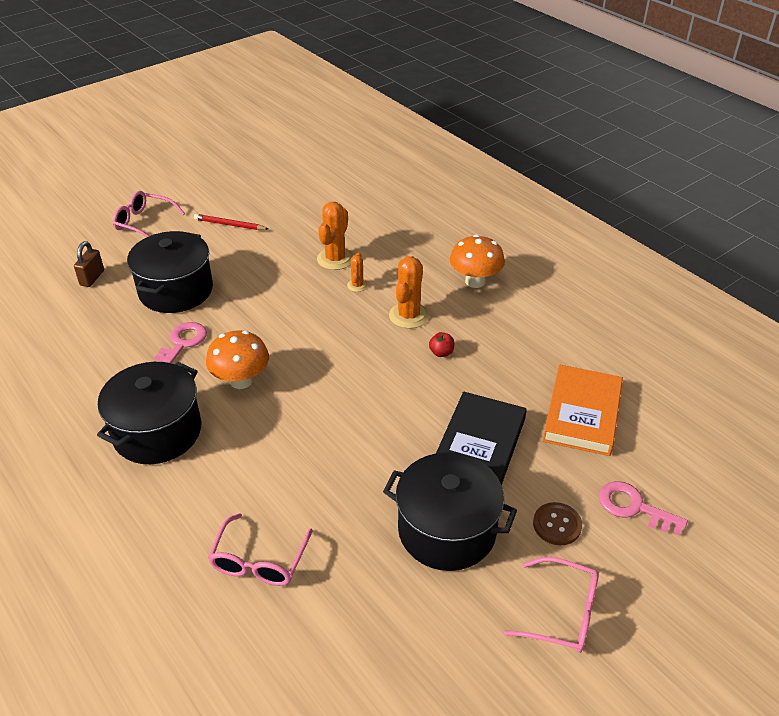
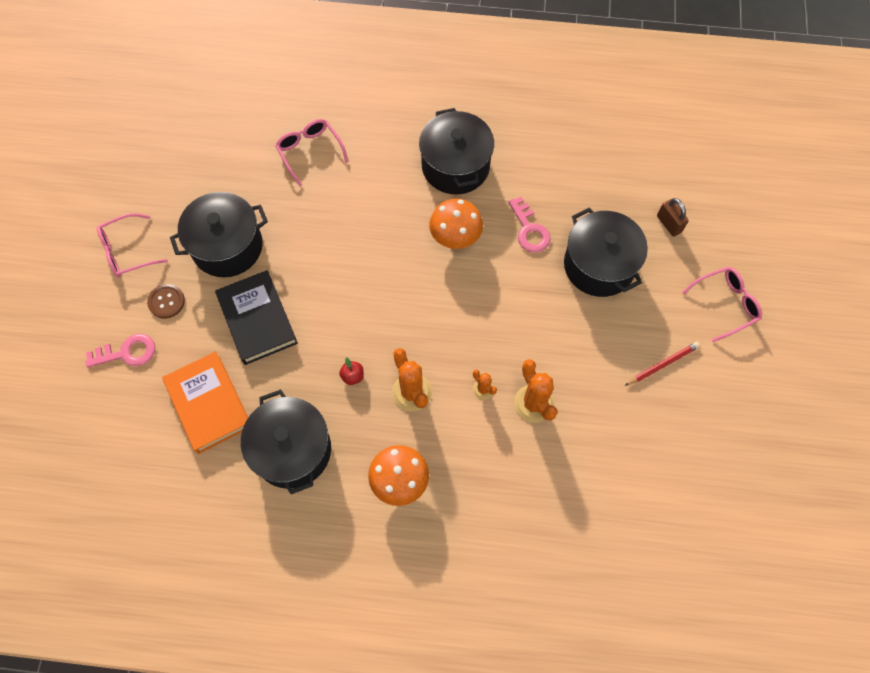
camera: 135 degrees right, 25 degrees up
(537, 343) = (292, 450): none -> black pot

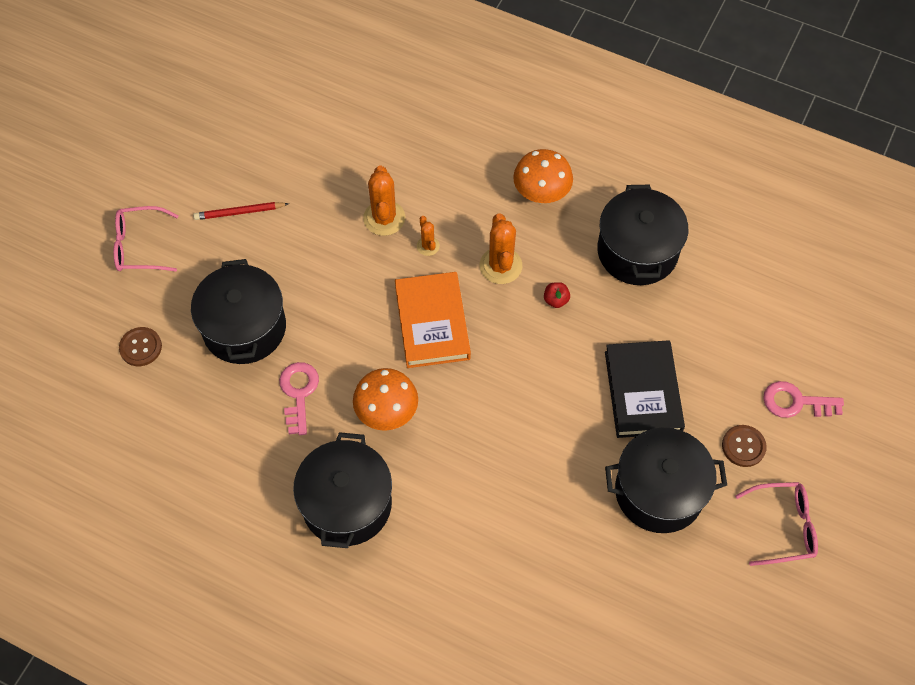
camera: 160 degrees left, 5 degrees down
(208, 404) = (714, 320): orange book -> orange book (432, 323)
(309, 151) = (523, 590): pink glasses -> none
(669, 224) = (140, 347): brown padlock -> brown button

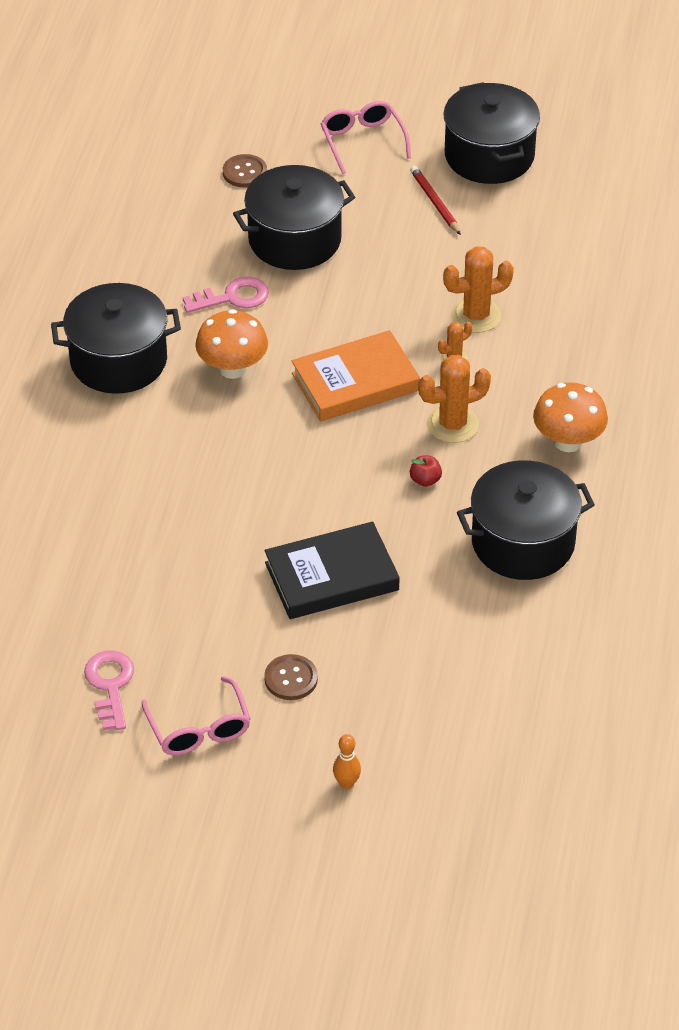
camera: 75 degrees right, 15 degrees down
(659, 491) = (209, 610): black pot -> black pot (489, 156)
(796, 402) = (367, 722): pink key -> pink key (110, 685)
(853, 431) = (346, 783): none -> orange bowling pin

